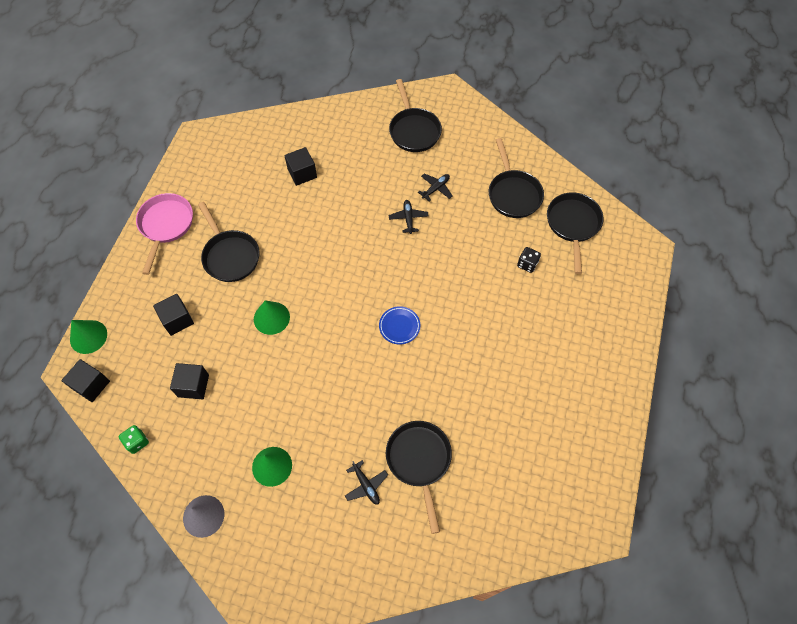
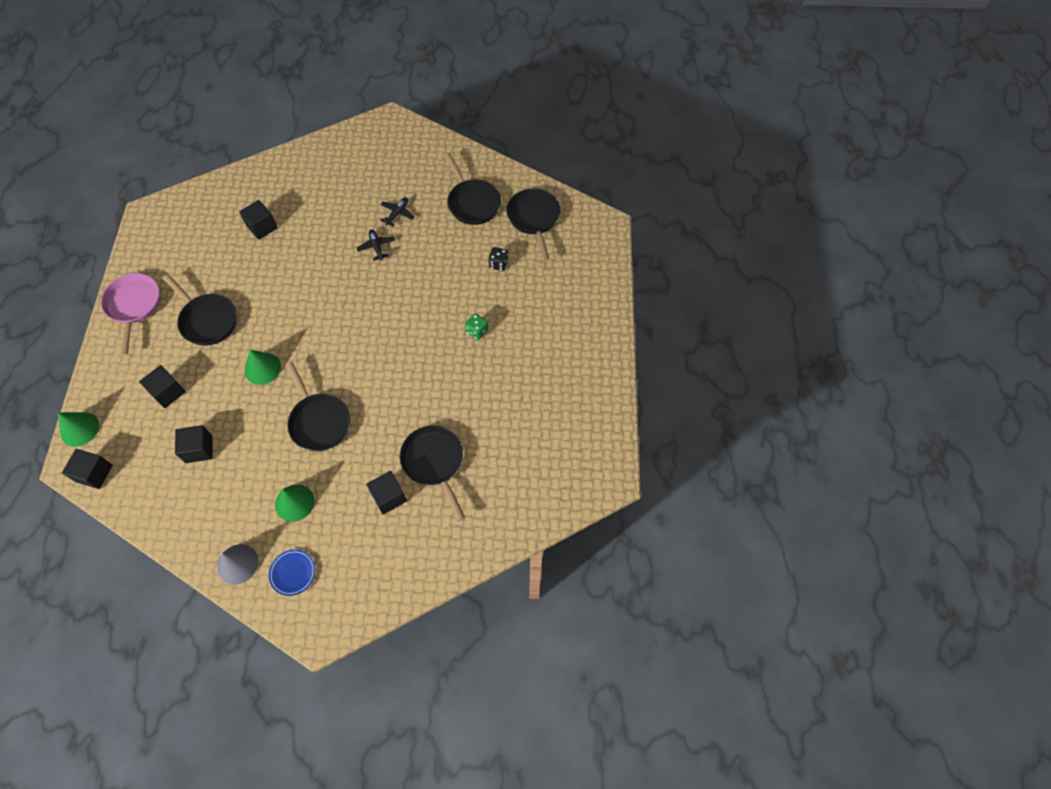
camera: 15 degrees left, 0 degrees up
(137, 442) = (154, 514): green dice -> green dice (477, 331)
(366, 485) = (389, 497): black plane -> black cube
(399, 326) = (389, 347): blue plate -> blue plate (293, 573)
(414, 130) = (364, 163): black pan -> black pan (319, 421)

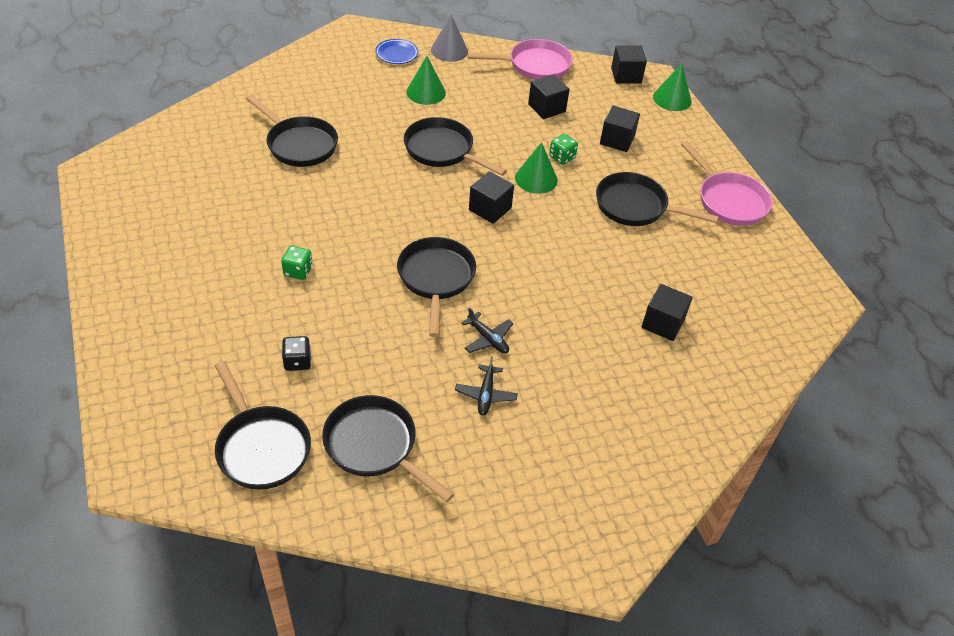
camera: 155 degrees right, 15 degrees down
(169, 514) = (535, 65): none -> pink pan
(227, 385) = (562, 157): none -> green dice
(386, 299) = (436, 279): none -> black pan
(389, 497) = (335, 113): black cube -> black cube (490, 209)

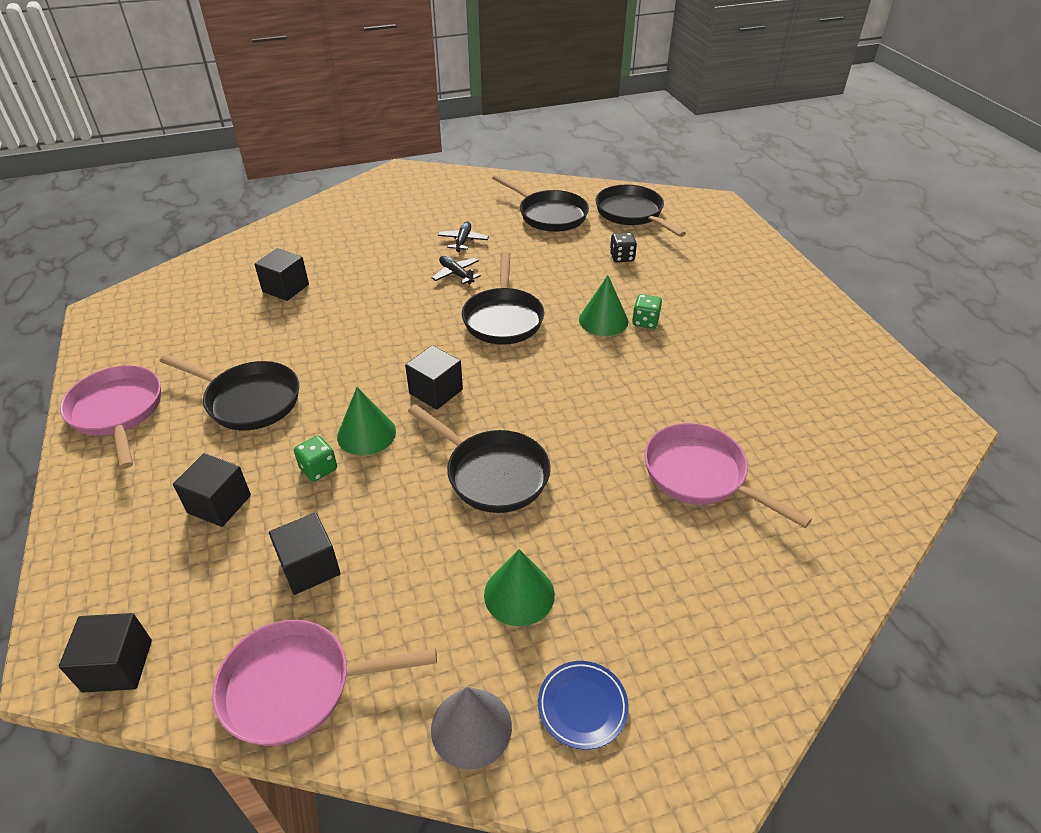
camera: 175 degrees left, 5 degrees down
(299, 144) = (700, 475): black pan -> pink pan
(672, 99) = (66, 602): green cone -> green cone (603, 320)

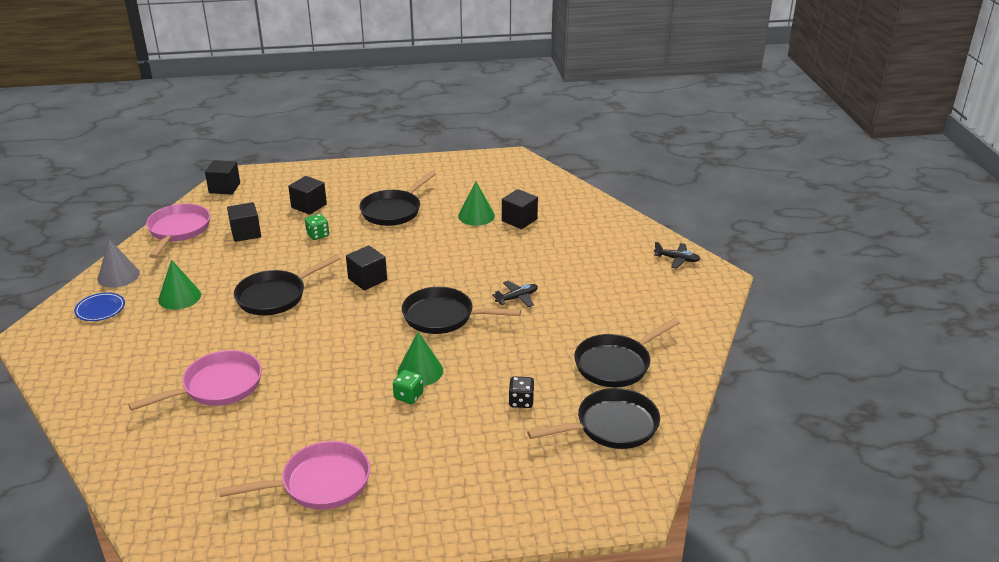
camera: 100 degrees right, 10 degrees down
(118, 412) = (403, 172): pink pan -> pink pan (320, 483)
(366, 434) = (339, 251): green cone -> green cone (476, 216)
(463, 241) = (573, 305): black plane -> black plane (677, 259)

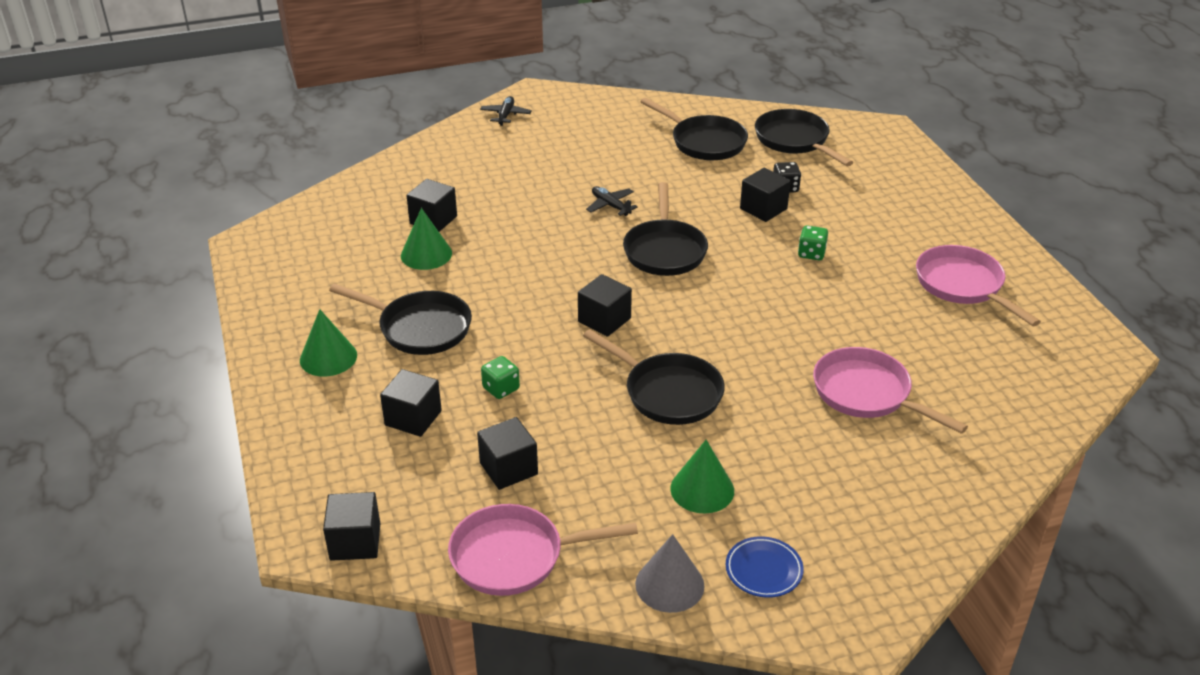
camera: 100 degrees left, 5 degrees up
(420, 371) = (768, 252): green cone -> green cone (328, 357)
(488, 381) = (763, 209): none -> black cube

